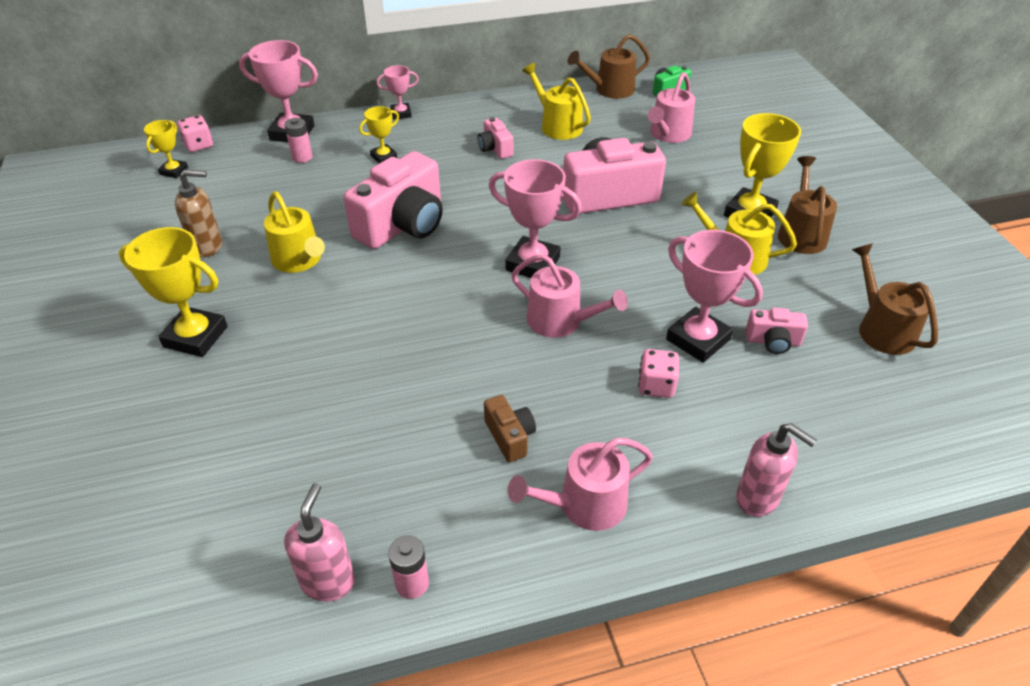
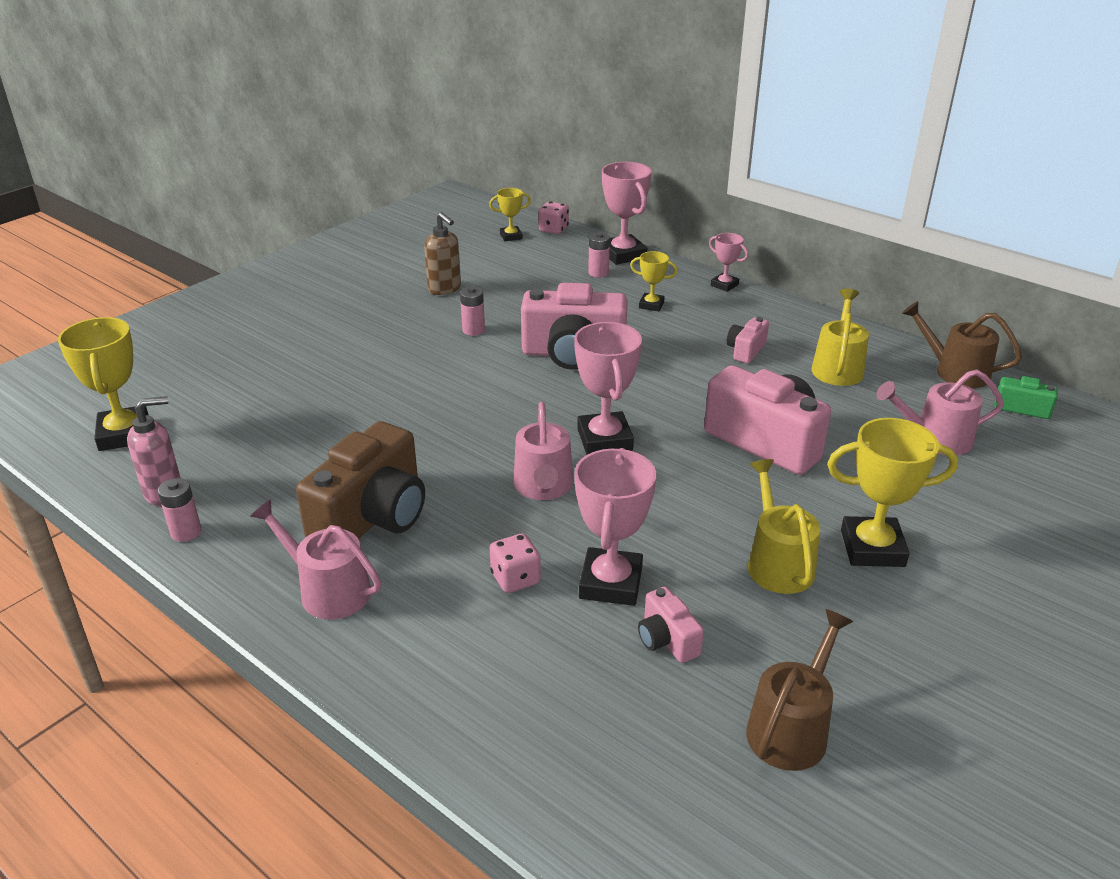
camera: 55 degrees right, 10 degrees down
(195, 337) = (347, 331): yellow trophy -> yellow trophy (124, 434)
(299, 260) = (473, 330): yellow watering can -> pink battery
(510, 437) = (372, 517): brown camera -> brown camera, size x2.12
(758, 498) = (422, 703): pink soap dispenser -> none
(801, 234) = (890, 602): brown watering can -> none

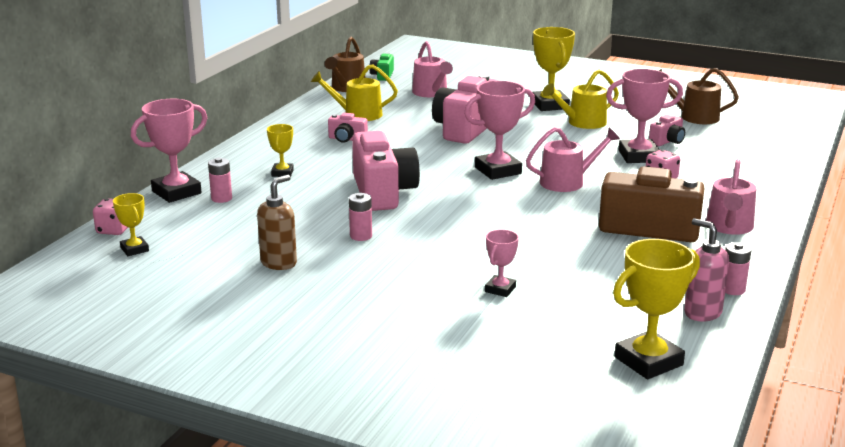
camera: 105 degrees left, 10 degrees down
(724, 285) = (235, 151): pink trophy -> pink trophy (500, 289)

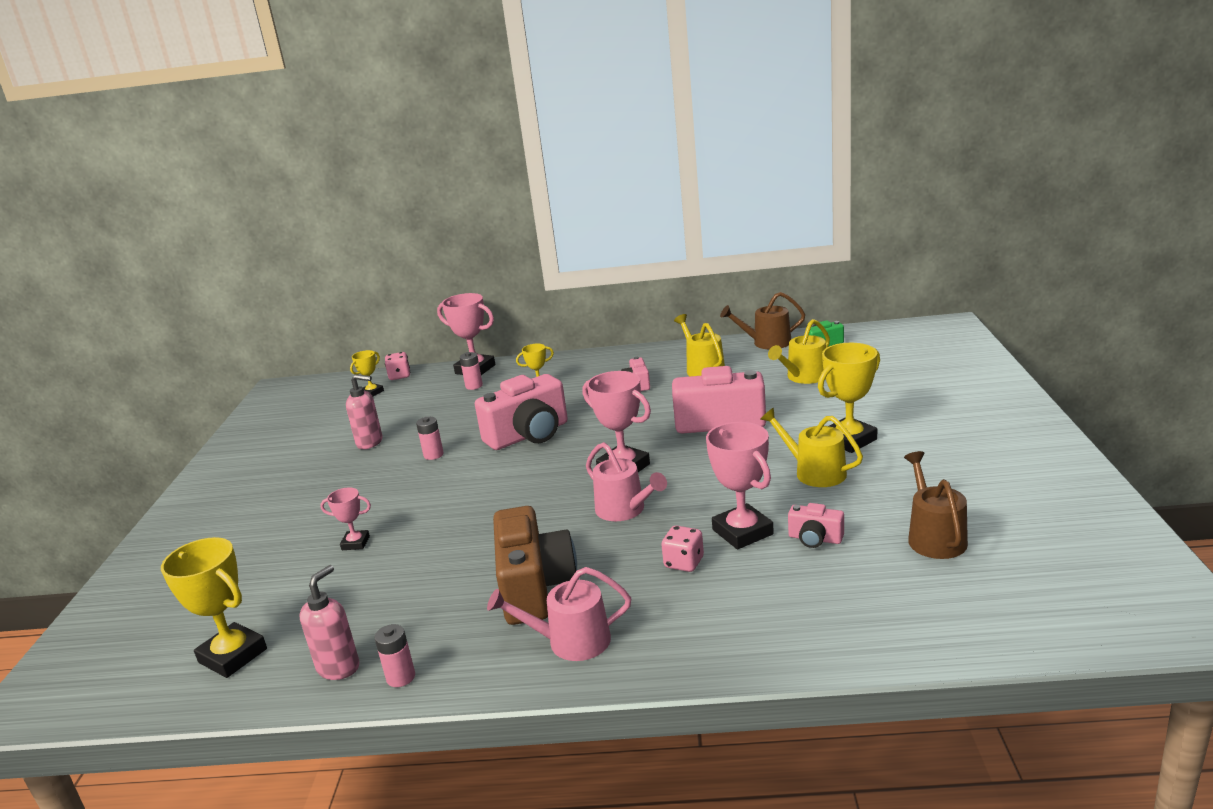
camera: 70 degrees right, 0 degrees up
(279, 263) = (370, 442): brown soap dispenser -> pink soap dispenser
(431, 93) = (804, 377): pink watering can -> yellow watering can

